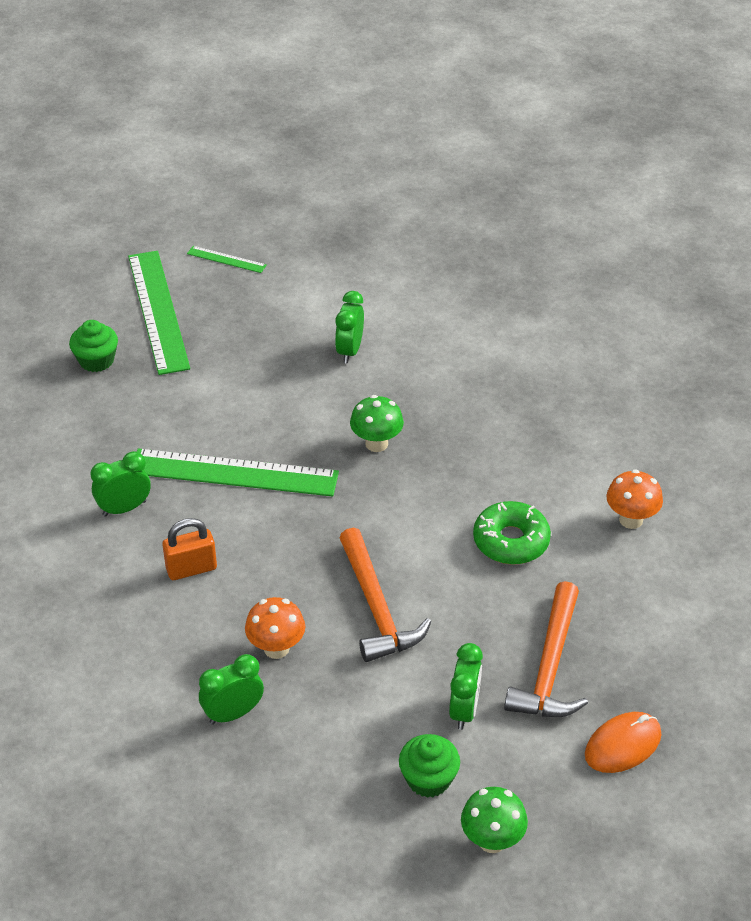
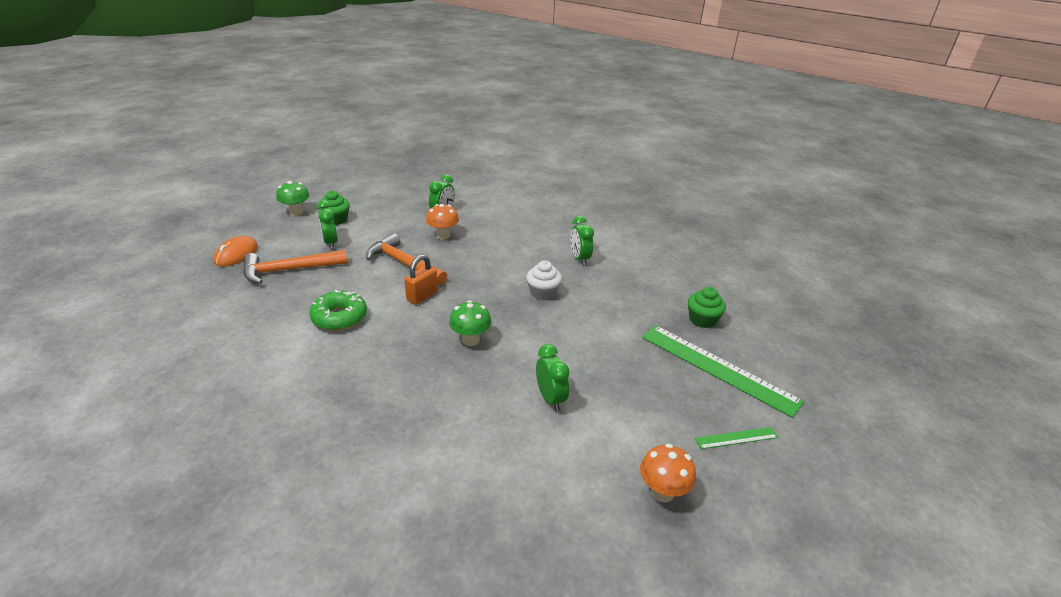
camera: 145 degrees right, 10 degrees down
(124, 508) = (579, 259): green clock -> green clock turned 135 degrees clockwise
(191, 569) = (516, 248): orange padlock -> orange padlock (422, 296)
(234, 473) = (543, 293): green ruler -> white cupcake
(549, 666) = (289, 270): orange hammer -> orange hammer turned 90 degrees counterclockwise
(631, 519) = (252, 359): orange mushroom -> orange mushroom (662, 492)

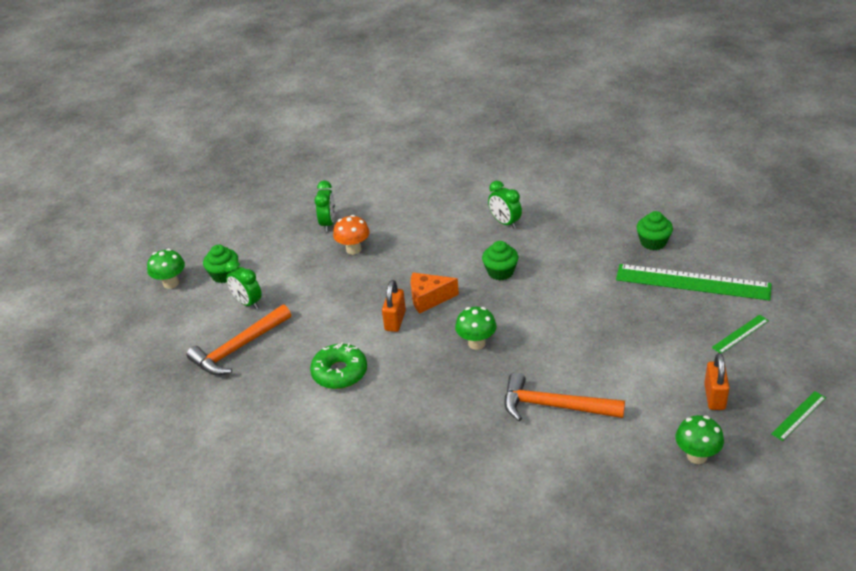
camera: 20 degrees left, 5 degrees up
(236, 254) = (163, 354): orange mouse -> none
(404, 263) = (344, 295): orange hammer -> orange hammer (554, 406)
(465, 290) = (429, 299): none -> orange cheese
(543, 293) = (500, 272): white cupcake -> green cupcake
(550, 399) = (583, 364): green clock -> none
(594, 550) = (697, 456): none -> green mushroom
(662, 492) = (714, 397): orange mushroom -> orange padlock
(750, 561) = (798, 415): none -> green ruler

